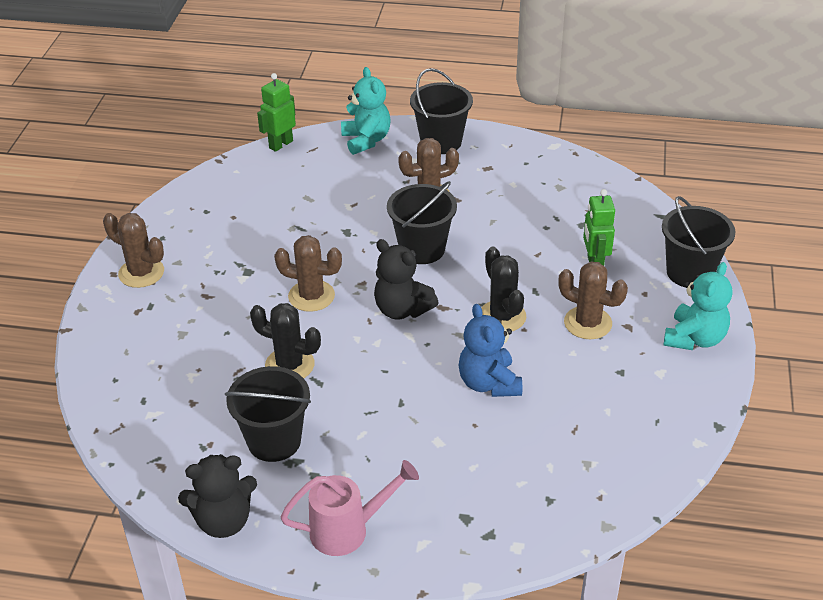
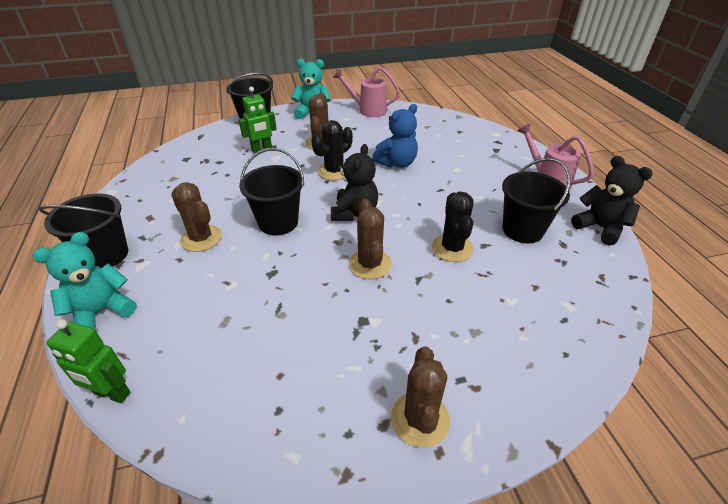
camera: 115 degrees left, 0 degrees up
(681, 409) = (368, 110): none -> pink watering can

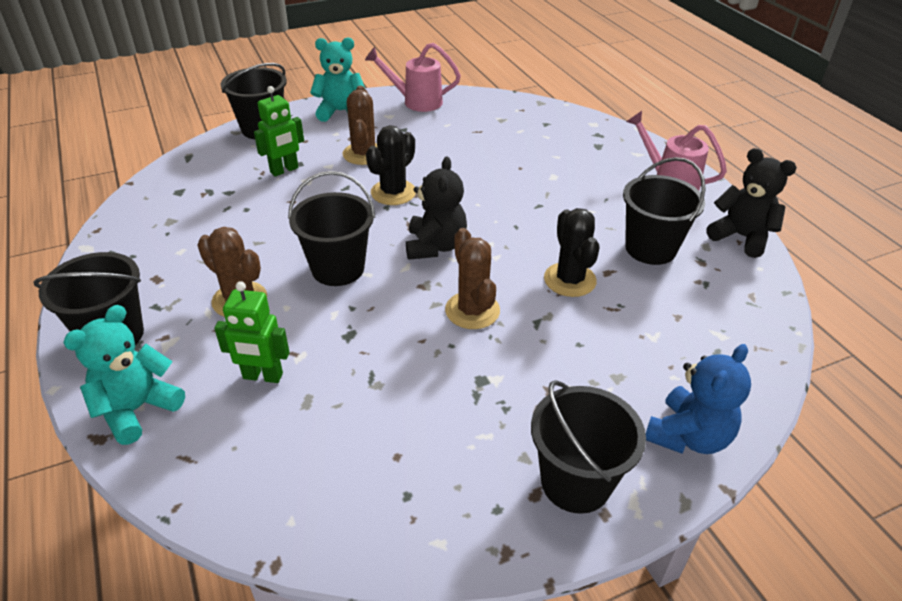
camera: 10 degrees left, 0 degrees up
(112, 393) = (190, 505): green robot -> green robot (262, 376)
(397, 163) = (474, 174): blue teddy bear -> blue teddy bear (688, 436)
(420, 419) = (575, 482): brown cactus -> black bucket

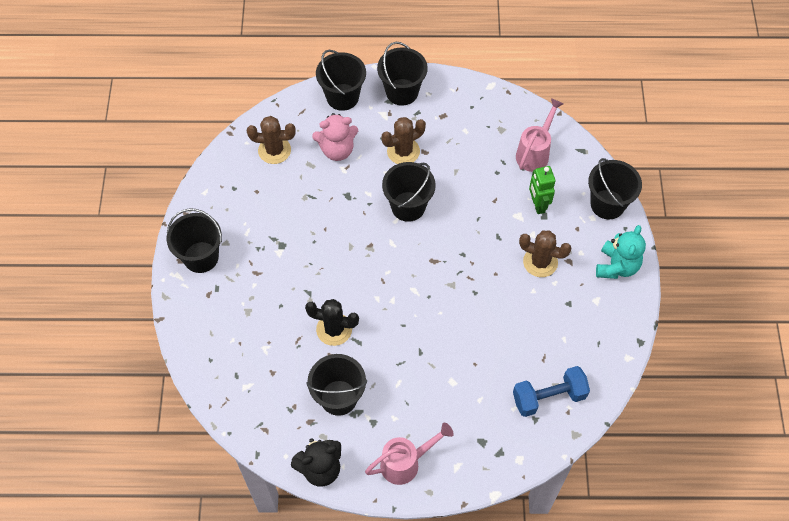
camera: 115 degrees right, 20 degrees up
(137, 409) = (342, 97): turquoise teddy bear -> black bucket
(262, 376) = (337, 150): green robot -> pink teddy bear
(393, 192) = (478, 264): black cactus -> none
(416, 102) = (614, 330): pink watering can -> pink watering can (535, 153)
(435, 246) = (404, 267): black teddy bear -> none
(472, 310) = (335, 263): brown cactus -> brown cactus (274, 150)
(517, 121) = (549, 397): none -> blue dumbbell
(688, 436) = (195, 321): blue teddy bear -> none

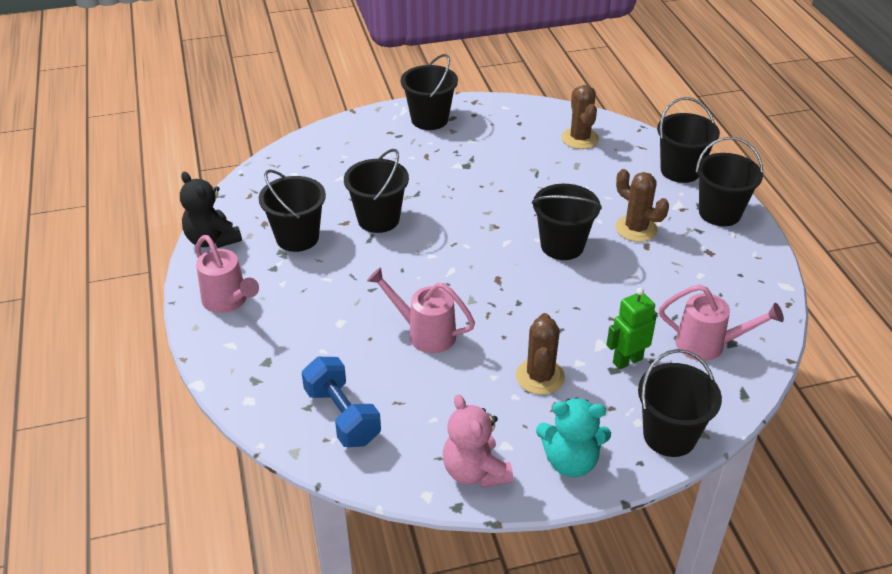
camera: 75 degrees right, 20 degrees down
(334, 329) = (378, 219): black cactus -> black bucket
(337, 150) = (607, 180): pink teddy bear -> pink teddy bear (475, 471)
(479, 325) = (425, 333): none -> pink watering can

